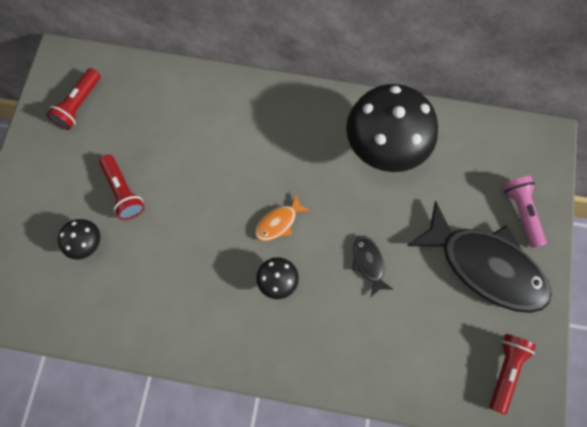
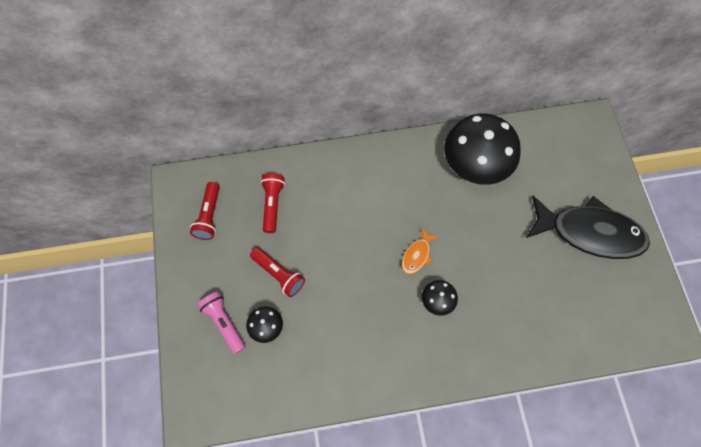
camera: 20 degrees left, 5 degrees down
(368, 263) = (501, 262): black fish -> none
(505, 370) = (638, 307): red flashlight -> red flashlight (272, 204)
(521, 212) = (598, 182): pink flashlight -> pink flashlight (224, 323)

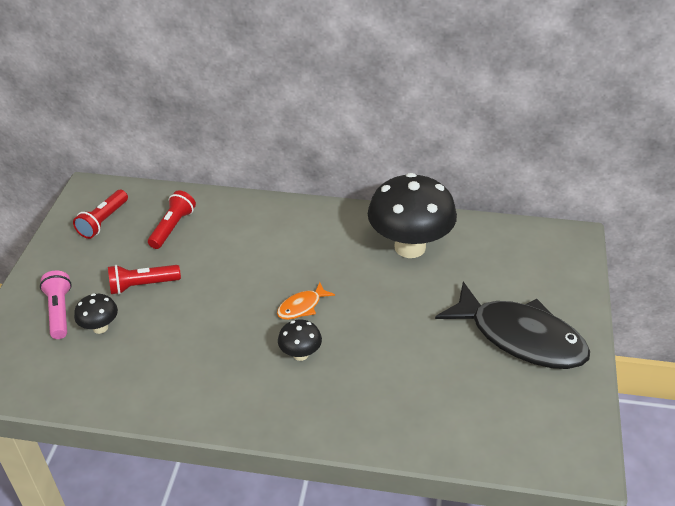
camera: 20 degrees right, 25 degrees down
(279, 274) = (142, 285): red flashlight -> red flashlight turned 105 degrees clockwise

